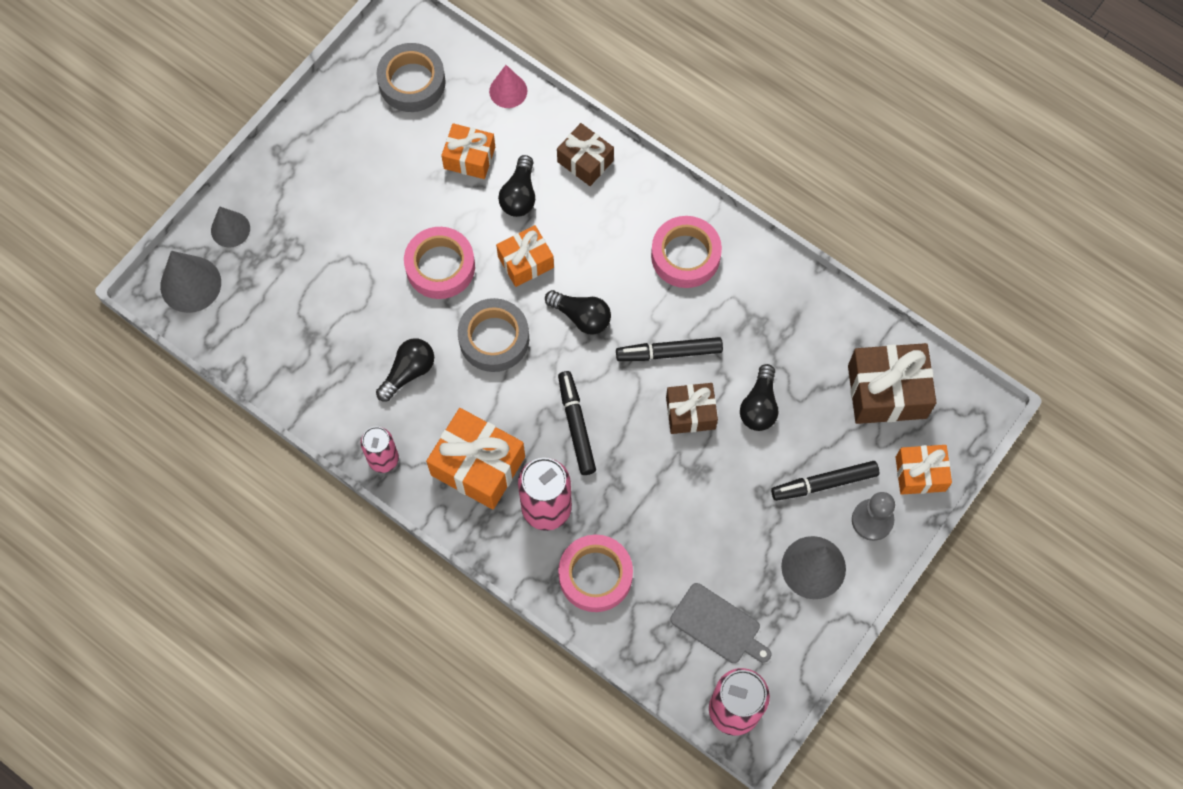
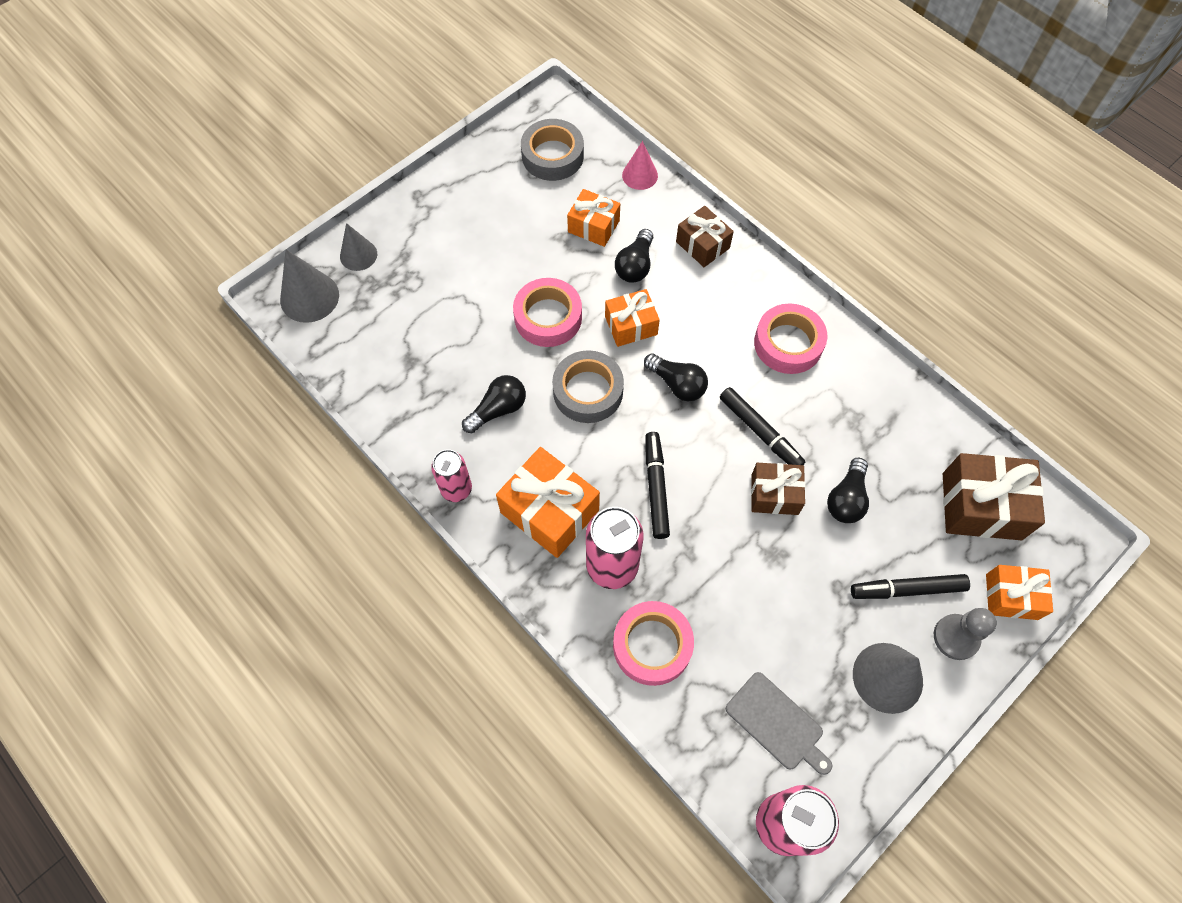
camera: 10 degrees right, 5 degrees down
(669, 352) = (760, 432): black marker -> black marker turned 135 degrees counterclockwise

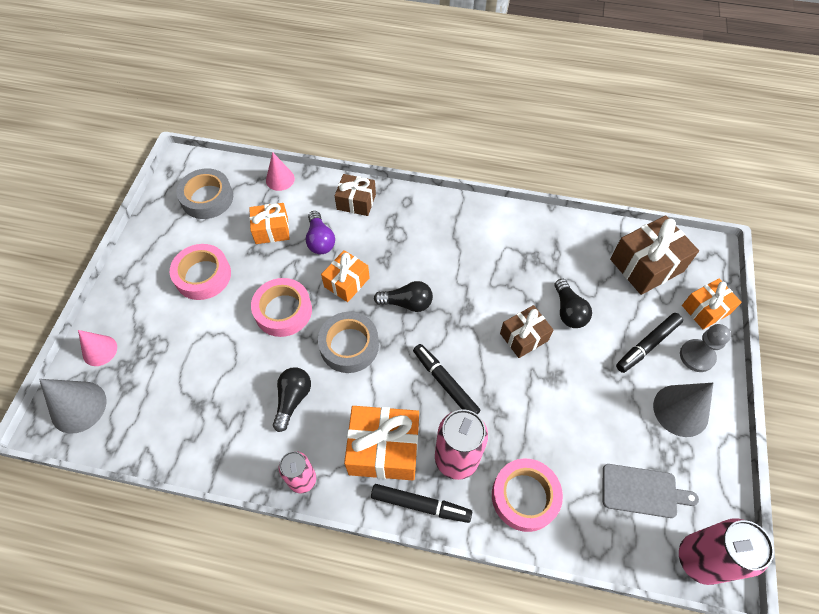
camera: 35 degrees left, 5 degrees down
(358, 255) = (100, 350): grey cone -> pink cone
(635, 265) = (320, 240): black light bulb -> purple light bulb
(760, 432) = (484, 301): black marker -> black marker (420, 505)
(788, 343) = (458, 234): pink tape -> pink tape (203, 276)

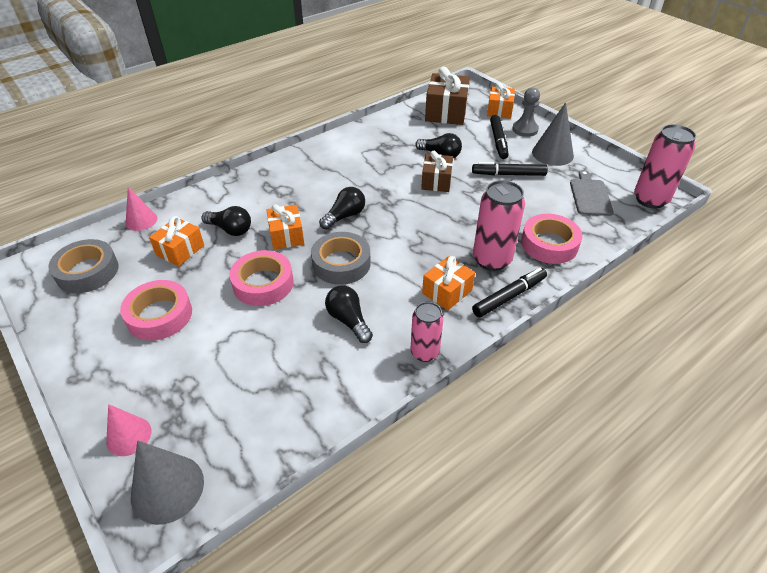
camera: 50 degrees left, 15 degrees down
(320, 240) = (230, 229): purple light bulb -> black light bulb
(356, 202) = (226, 194): brown gift -> none
(384, 449) = (447, 292): orange gift -> orange gift, size x0.63
(445, 383) = (429, 233): black marker -> black marker (508, 174)
(642, 491) = (590, 195): grey cutting board -> grey cutting board turned 45 degrees counterclockwise

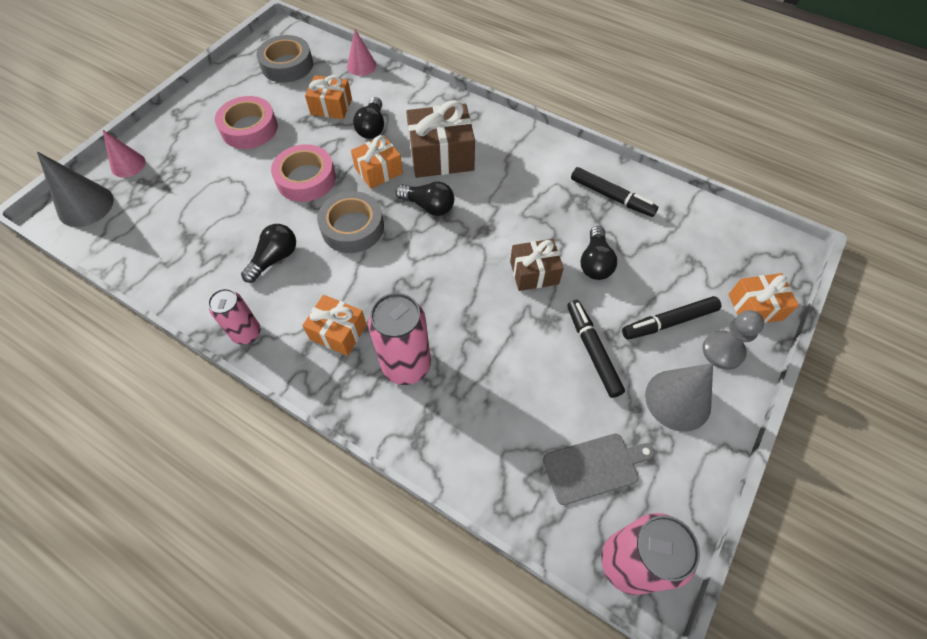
camera: 70 degrees right, 15 degrees up
(446, 112) = (705, 243): brown gift -> brown gift (441, 155)
(509, 296) = (348, 396): black marker -> black marker (611, 197)
(549, 244) = (460, 426): pink tape -> none

